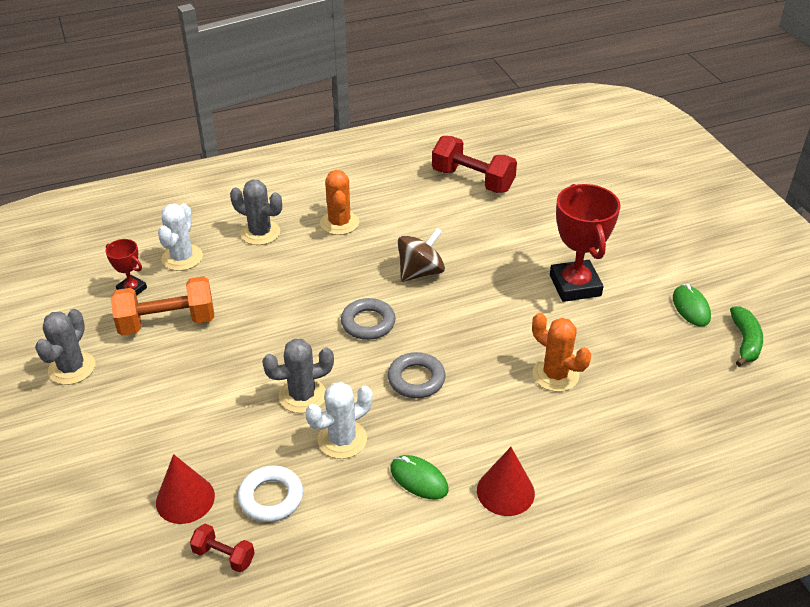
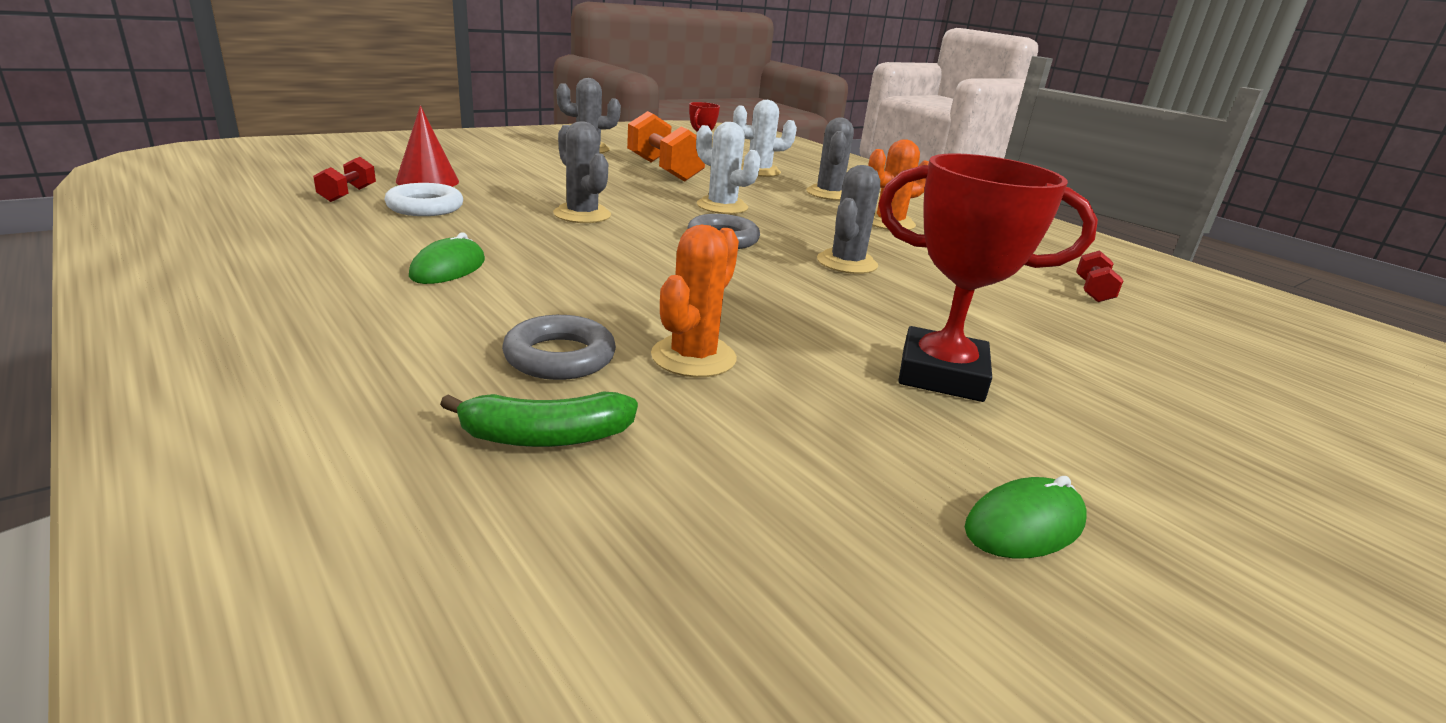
camera: 70 degrees right, 15 degrees down
(342, 439) = (515, 232): white cactus -> white cactus (722, 206)
(416, 379) = (634, 264): grey ring -> grey ring (560, 357)
(420, 272) = (846, 263): brown spinning top -> grey cactus
(472, 180) = (1093, 291): red dumbbell -> red dumbbell, size x0.51
(505, 491) = (419, 320): red cone -> none
(575, 285) = (941, 375): red trophy -> red trophy turned 45 degrees clockwise
(745, 342) = (982, 633): green banana -> green banana (545, 437)

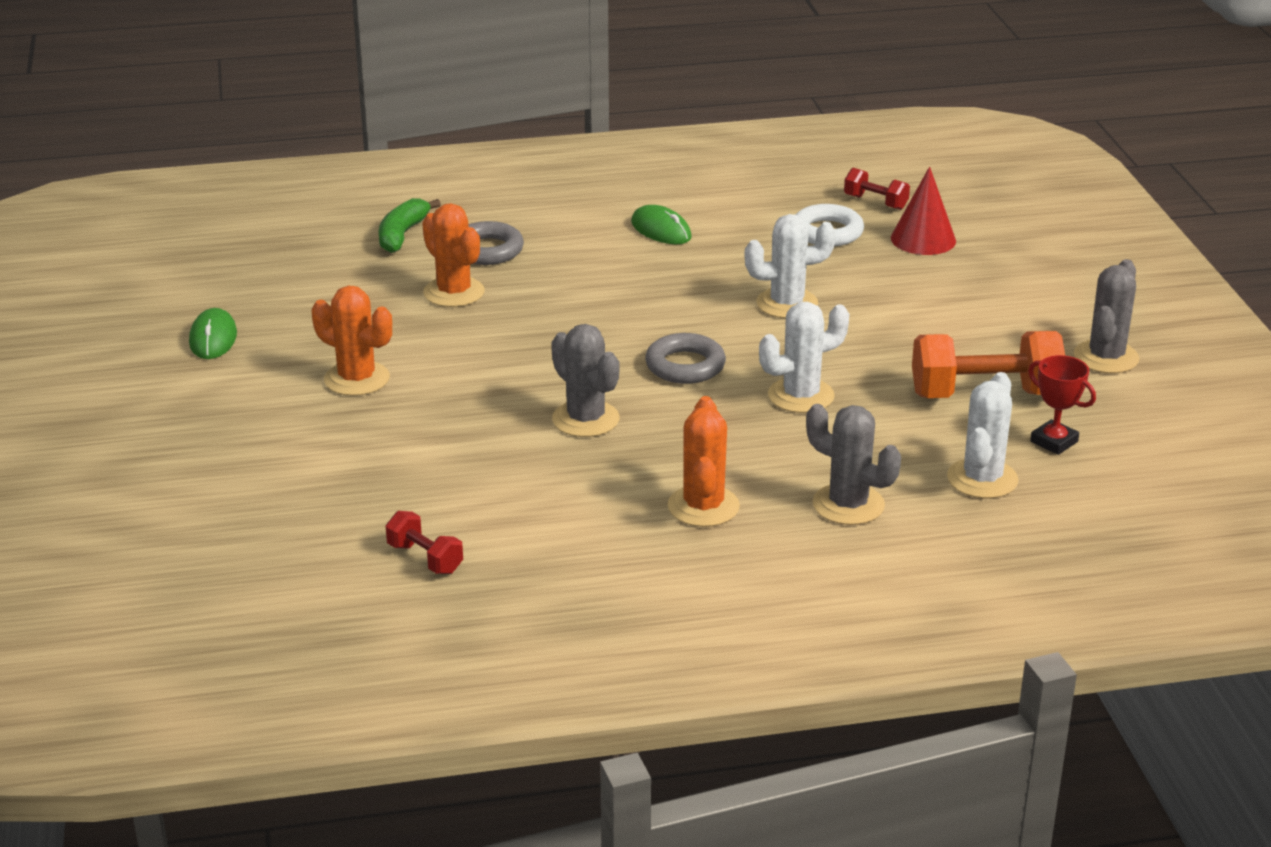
camera: 120 degrees right, 5 degrees up
(582, 215) = (787, 304): grey cactus -> white cactus
(941, 375) = (357, 379): red trophy -> orange cactus

